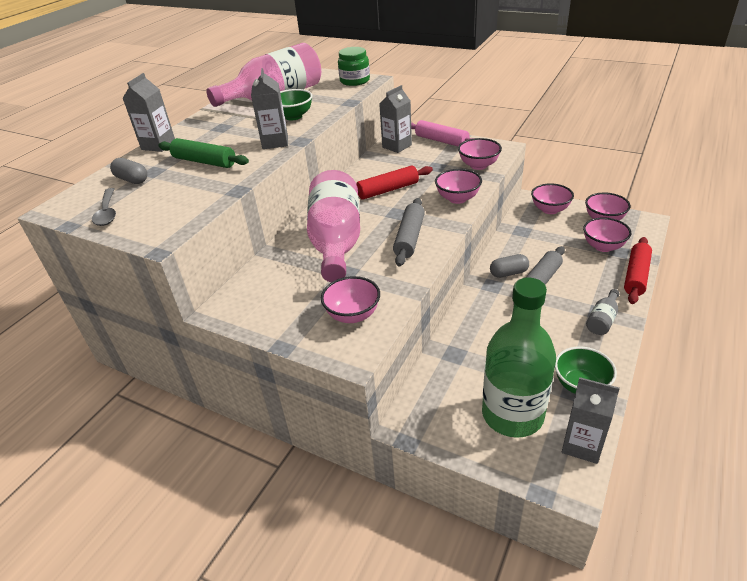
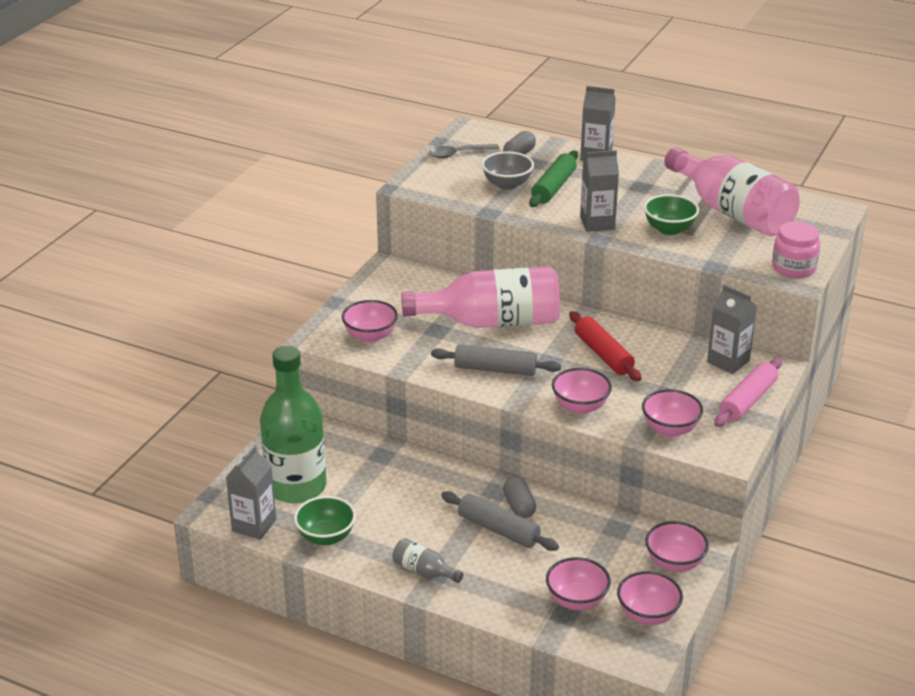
camera: 85 degrees right, 5 degrees down
(188, 183) = (507, 185): none -> grey bowl
(355, 81) = (793, 267): green jar -> pink jar
(636, 276) = (508, 618): red rolling pin -> none

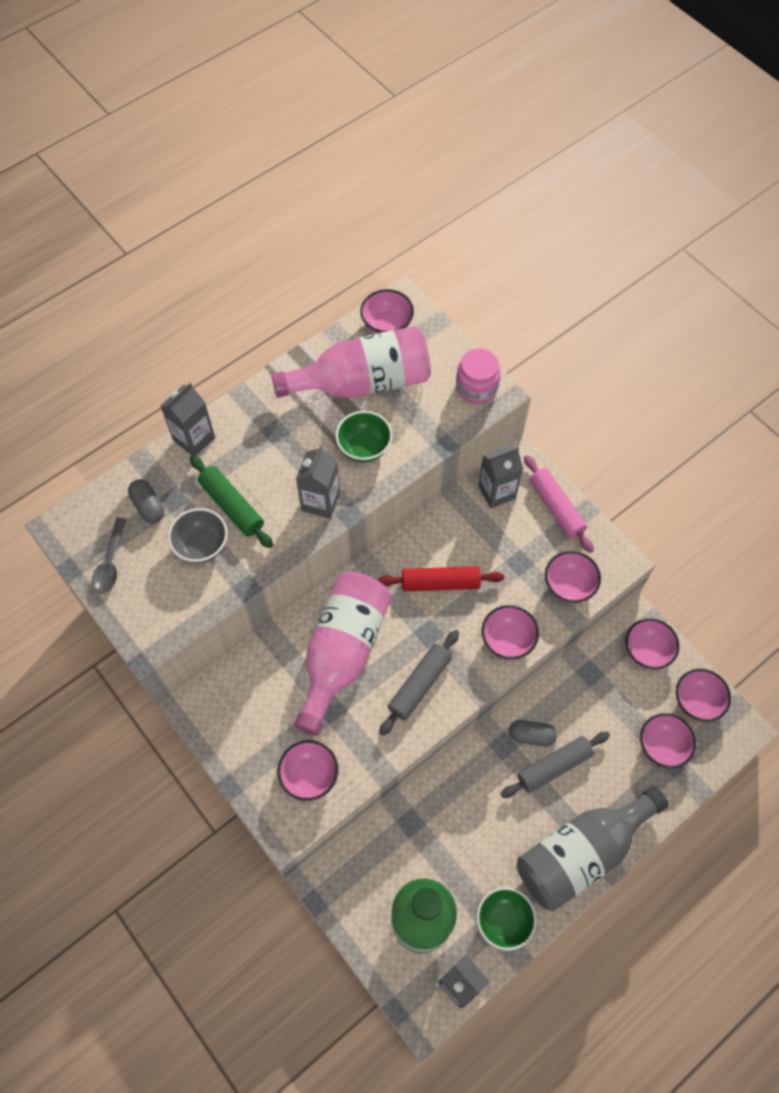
camera: 65 degrees left, 30 degrees up
(424, 571) = (581, 853): grey bottle -> grey bottle, size x2.40
(804, 208) = (387, 325): none -> pink bowl

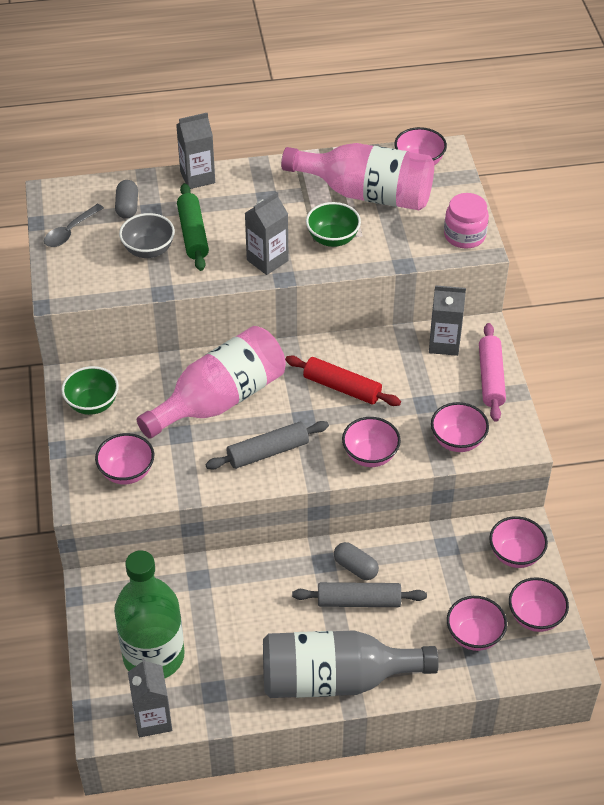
camera: 30 degrees right, 15 degrees down
(503, 921) = (225, 693): green bowl -> green bowl (92, 404)

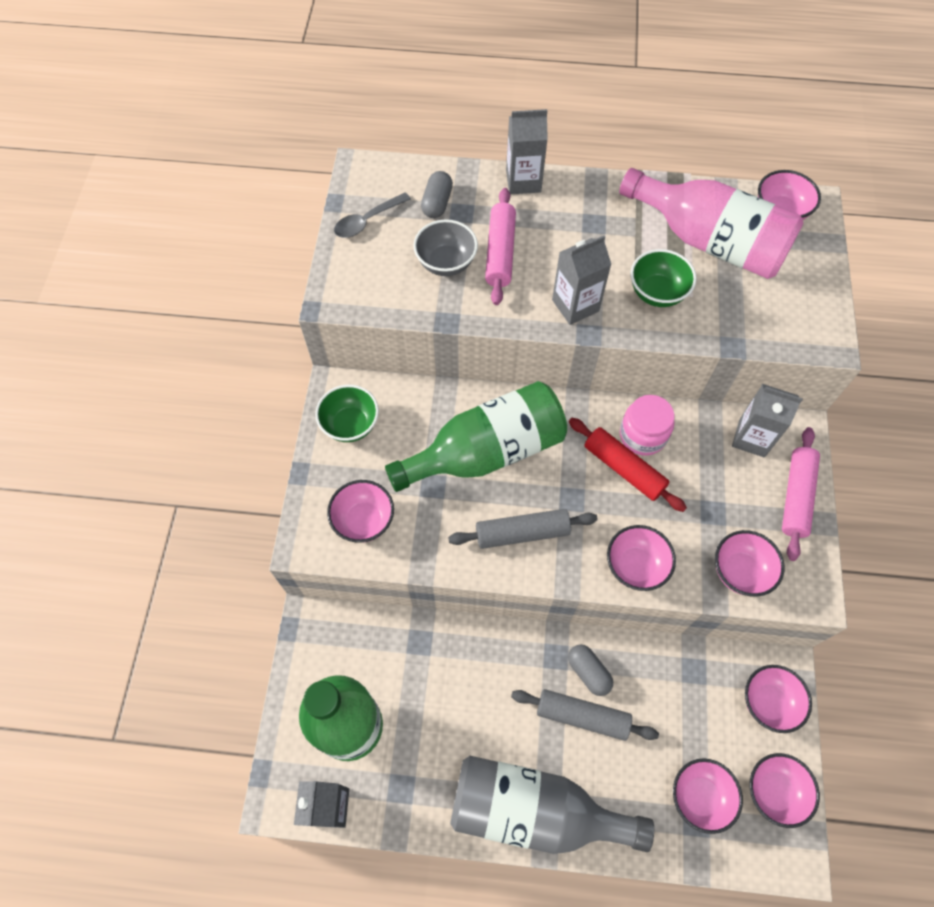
camera: 15 degrees right, 15 degrees up
(193, 234) = (500, 252): green rolling pin -> pink rolling pin
(220, 399) = (486, 452): pink bottle -> green bottle
(464, 235) = (814, 322): pink jar -> pink jar (642, 435)

